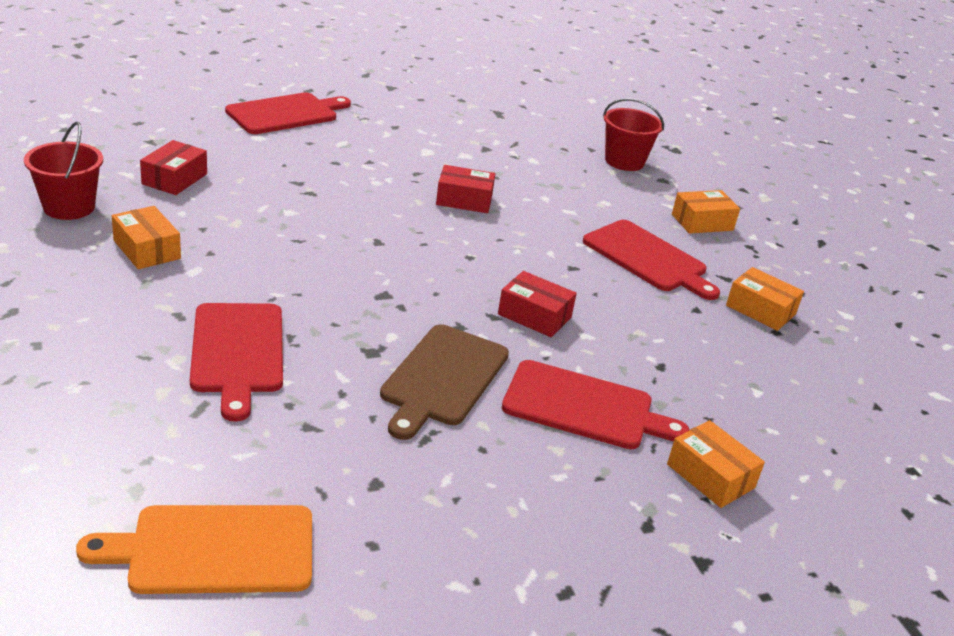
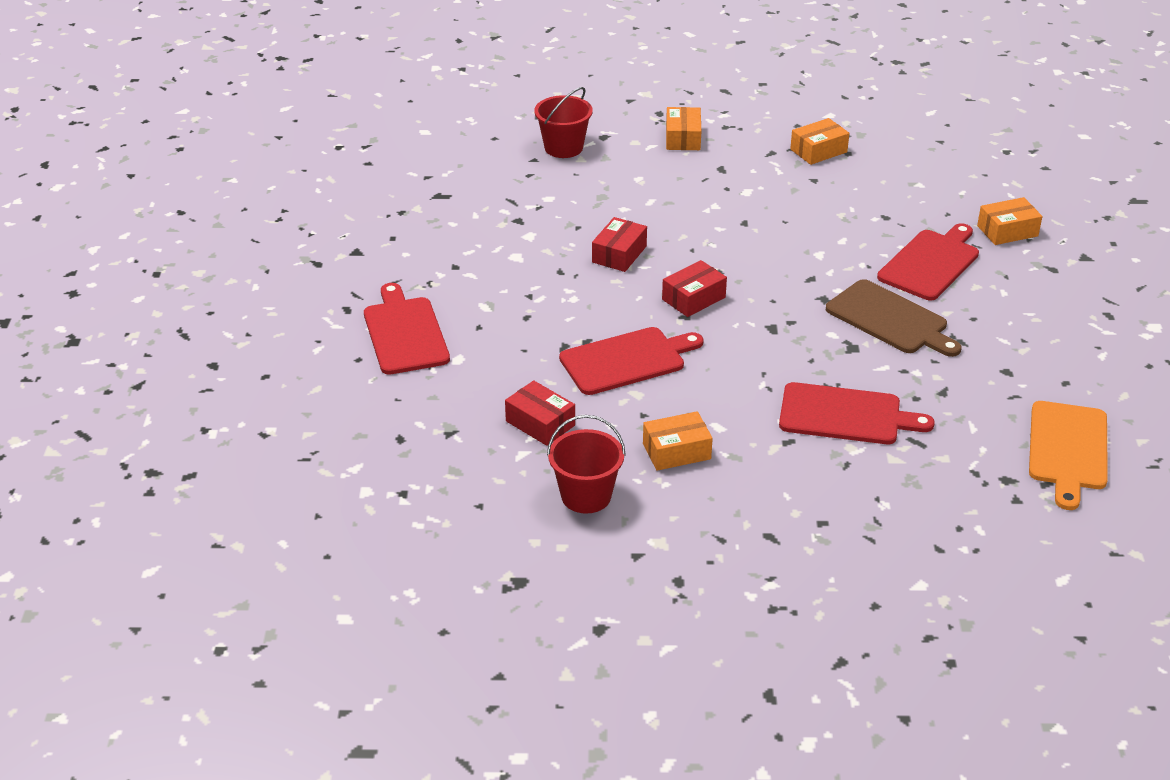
camera: 65 degrees left, 5 degrees up
(534, 316) = (813, 258): red box -> red box (693, 298)
(648, 258) = (736, 181): red cutting board -> red cutting board (626, 360)

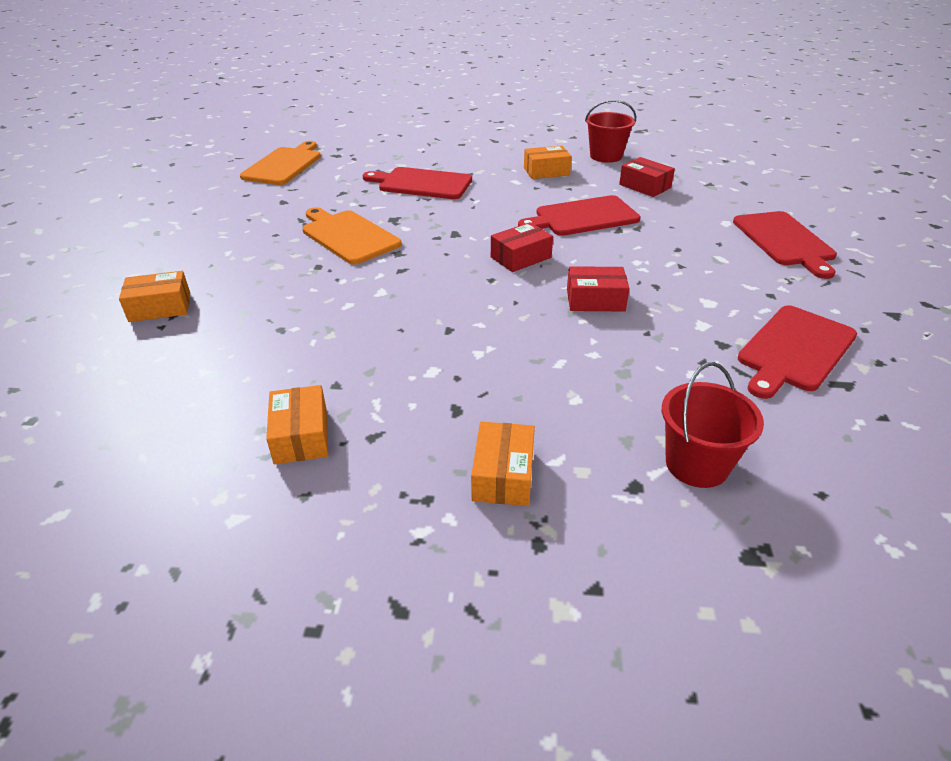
camera: 175 degrees left, 0 degrees up
(619, 254) = (595, 300): red box -> red box turned 60 degrees clockwise
(818, 151) = (301, 436): orange box -> orange box turned 75 degrees counterclockwise
(890, 319) = (348, 236): brown cutting board -> orange cutting board
(930, 263) = (273, 279): red cutting board -> red cutting board (795, 350)

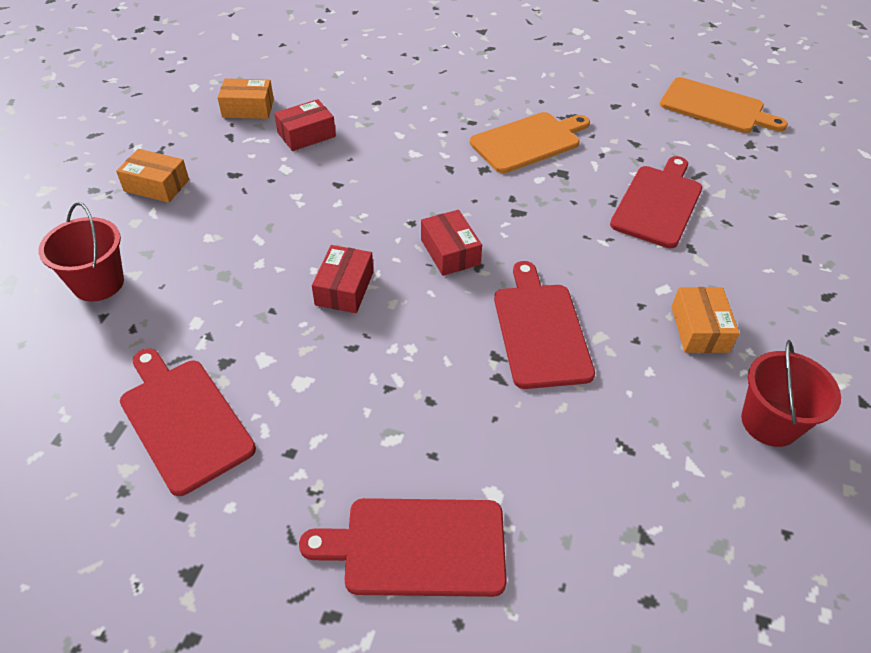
camera: 100 degrees right, 10 degrees up
(160, 307) = (430, 52): orange box -> none
(645, 186) = (638, 435): red box -> red box (306, 135)

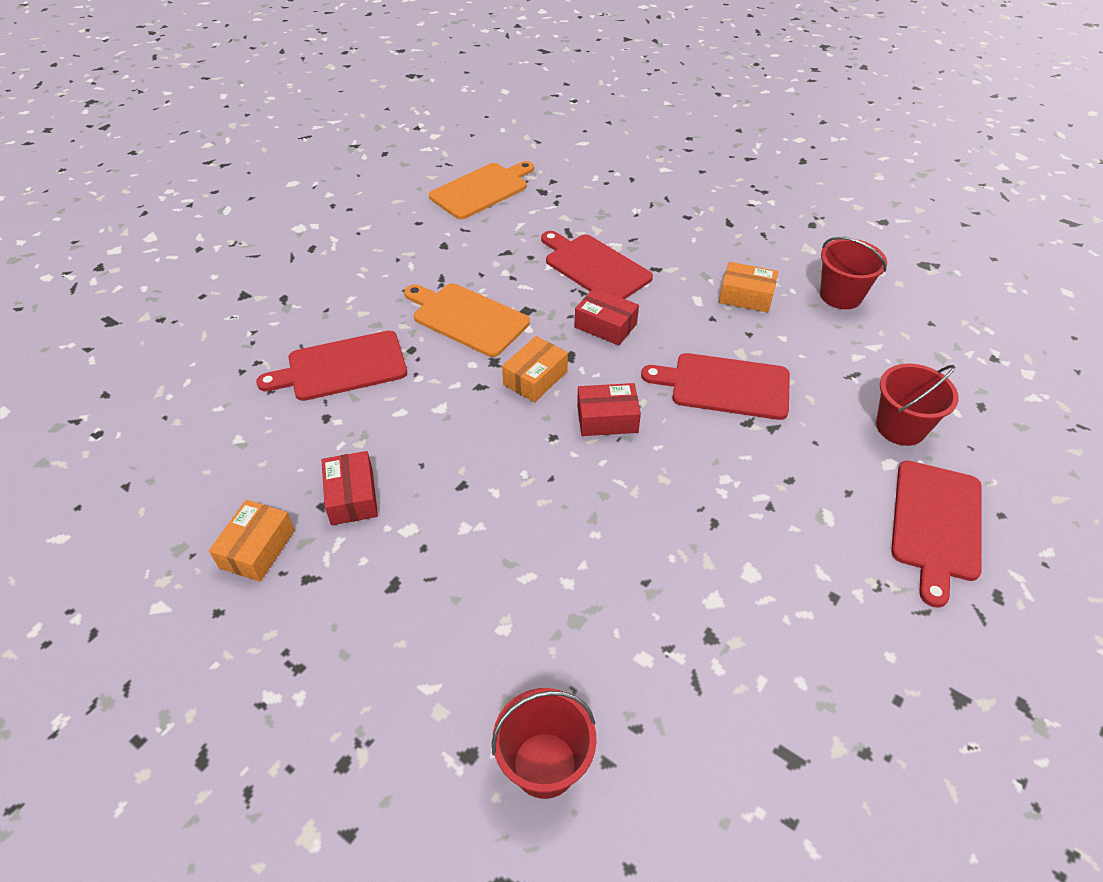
camera: 70 degrees left, 0 degrees up
(156, 185) = (373, 678): orange box -> orange box (535, 378)
(183, 420) = (782, 686): red cutting board -> red cutting board (342, 367)
(344, 288) = (632, 513): red box -> red box (605, 325)
(528, 141) = (467, 318): orange cutting board -> orange cutting board turned 45 degrees counterclockwise
(559, 502) = (900, 427): none -> red bucket

